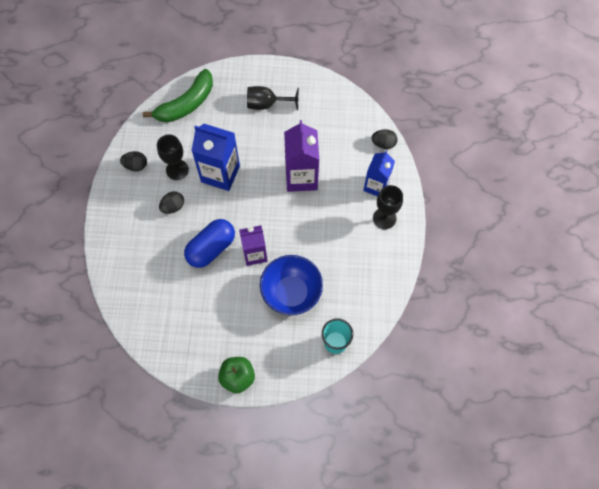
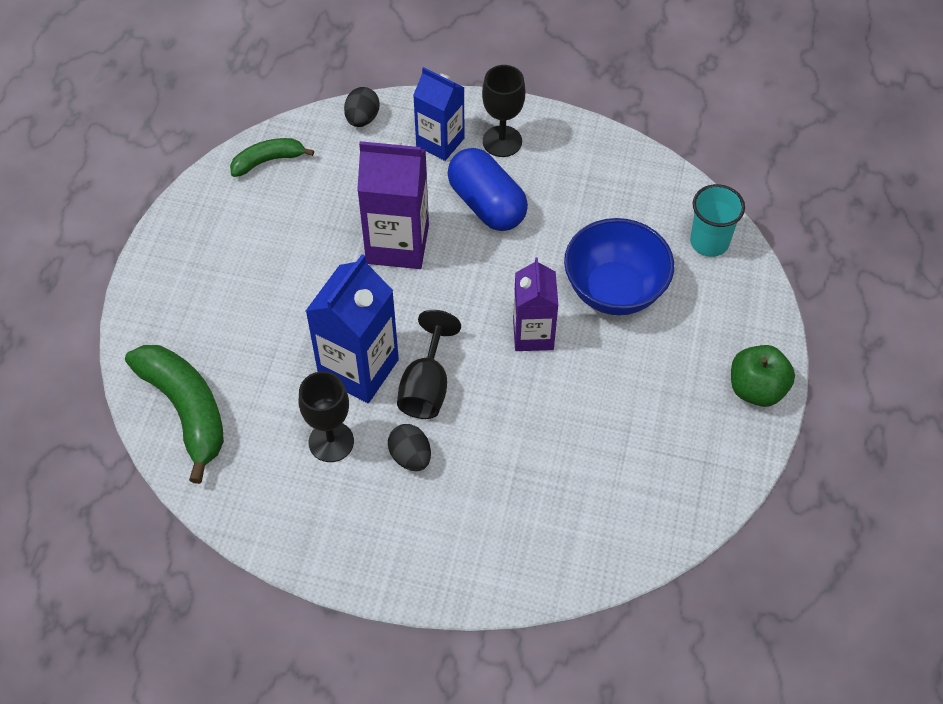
camera: 80 degrees left, 10 degrees down
(136, 165) = (302, 515): black egg -> none
(211, 248) = (509, 402): blue capsule -> blue capsule (487, 204)
(267, 104) = (229, 275): black goblet -> black goblet (426, 386)
(343, 105) = (268, 161): none -> green banana

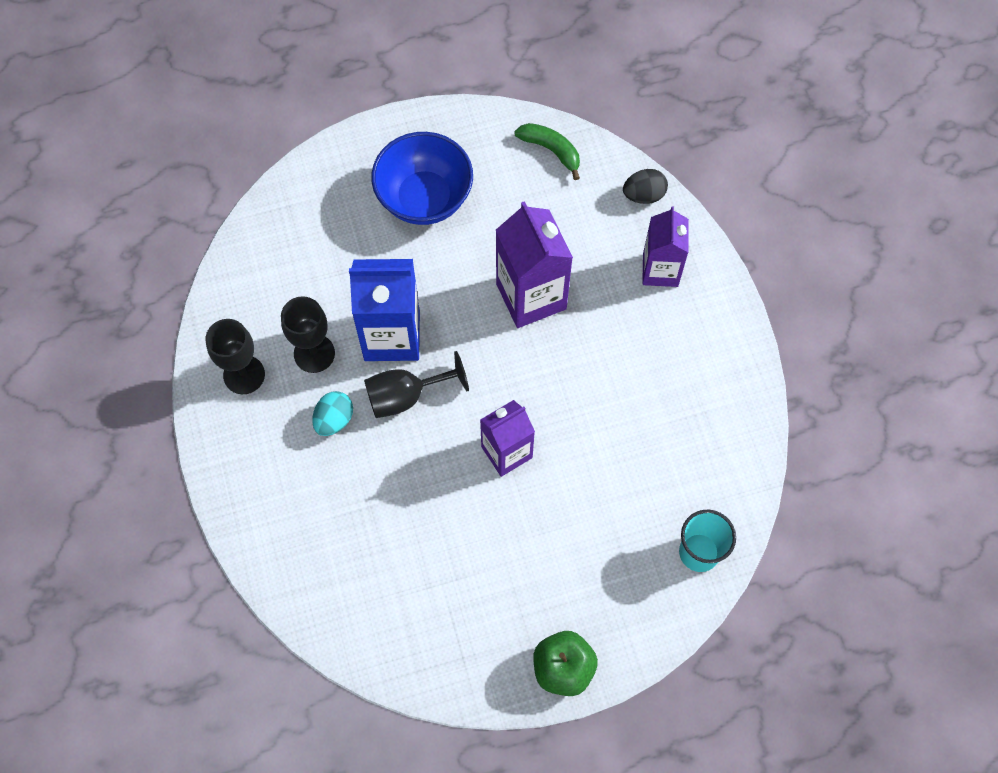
camera: 60 degrees right, 10 degrees up
(186, 410) = (282, 234): green banana -> none
(410, 456) = (334, 420): black egg -> turquoise egg
(440, 142) = (660, 270): blue carton -> purple carton
(487, 204) = (618, 343): blue capsule -> none
(502, 141) = (695, 319): black goblet -> black goblet (244, 375)
(614, 290) = (594, 496): blue bowl -> blue bowl (424, 198)

